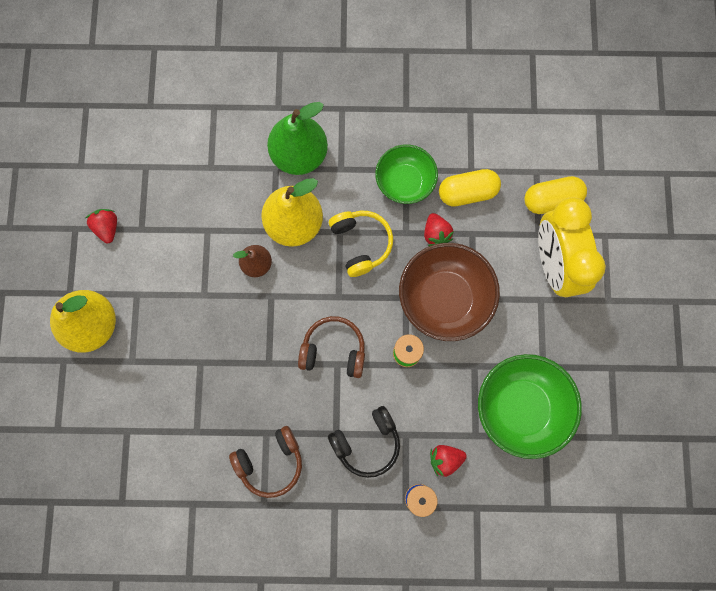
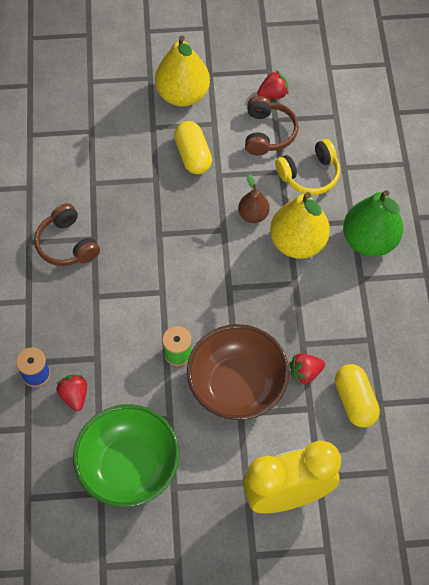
camera: 85 degrees right, 15 degrees down
(333, 350) = (175, 287): brown headphones -> brown headphones (268, 133)
(361, 244) = (285, 303): yellow headphones -> yellow headphones (309, 174)
(367, 442) = (88, 324): black headphones -> none
(405, 182) = (356, 339): green bowl -> none
(551, 200) = (360, 489): yellow capsule -> yellow capsule (193, 155)

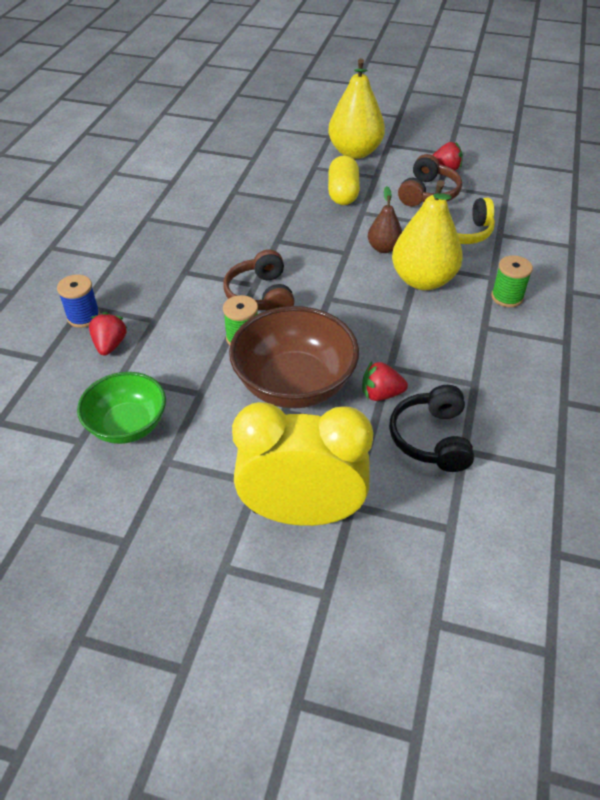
camera: 20 degrees right, 15 degrees down
(67, 244) = (181, 227): brown headphones -> brown headphones (261, 295)
(129, 466) = (128, 425): green bowl -> green bowl, size x0.65
(355, 401) = (432, 438): yellow capsule -> black headphones
(369, 240) = (507, 297): green pear -> green spool

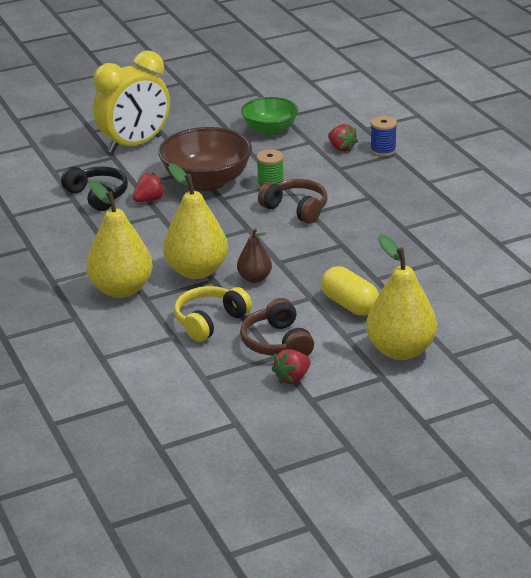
camera: 140 degrees right, 15 degrees down
(507, 297) = (121, 289): green spool -> yellow pear

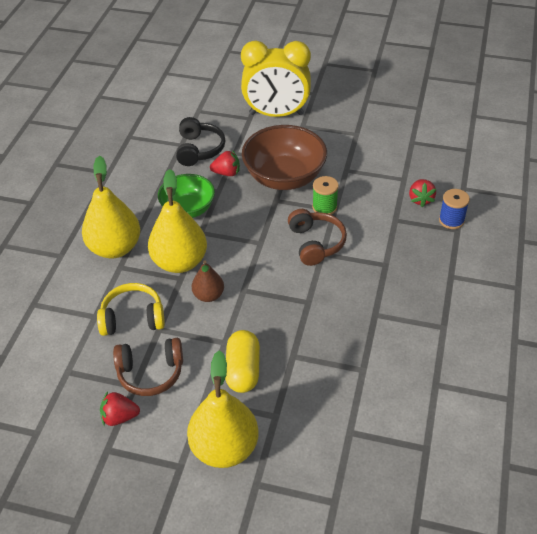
camera: 40 degrees right, 15 degrees up
(270, 130) = (386, 150): green bowl -> green bowl (188, 209)
(277, 343) = (150, 372): brown headphones -> brown headphones turned 120 degrees counterclockwise

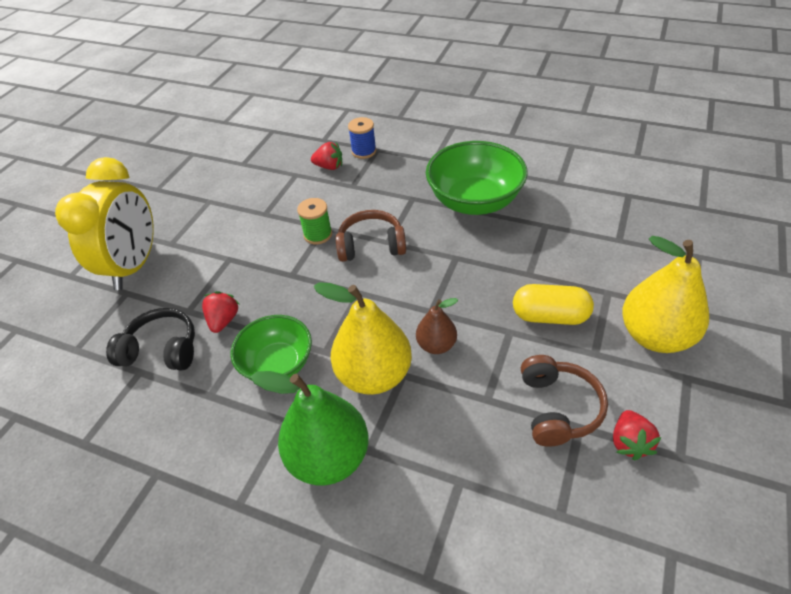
camera: 80 degrees left, 0 degrees up
(115, 248) = (329, 457): yellow pear -> green pear
(133, 318) = (467, 430): yellow headphones -> none
(284, 177) = (255, 265): brown bowl -> none
(389, 312) = (474, 201): none -> green bowl

